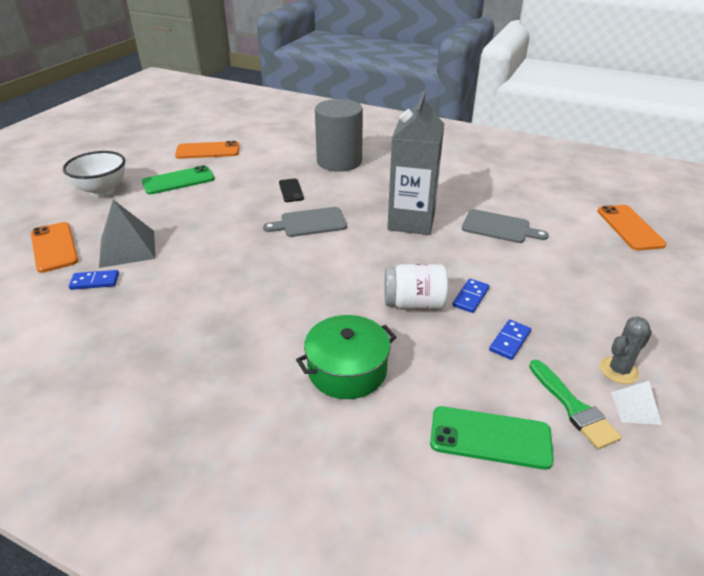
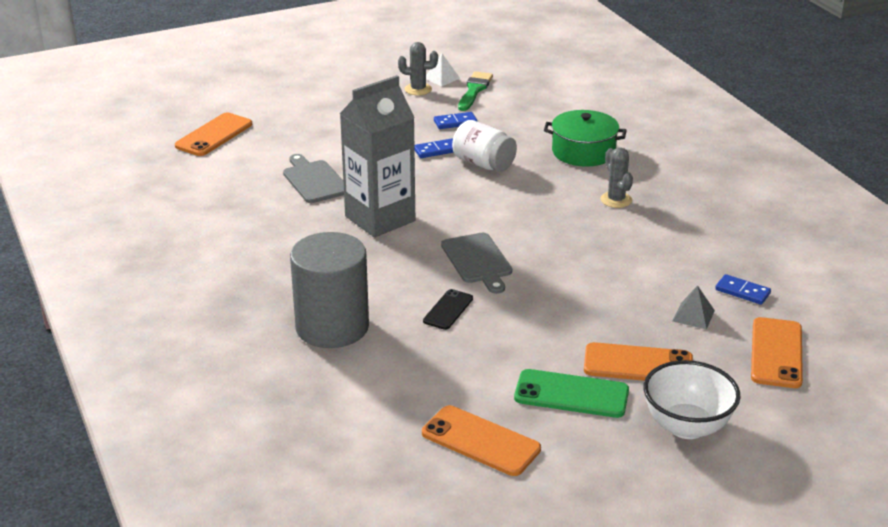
camera: 140 degrees left, 5 degrees down
(127, 248) = (693, 316): grey pyramid -> grey pyramid, size x0.52
(149, 207) = (638, 364): none -> orange phone
(260, 322) = (616, 200): none -> grey cactus
(310, 223) = (478, 261): grey cutting board -> grey cutting board turned 45 degrees clockwise
(490, 437) = (539, 99): green phone -> none

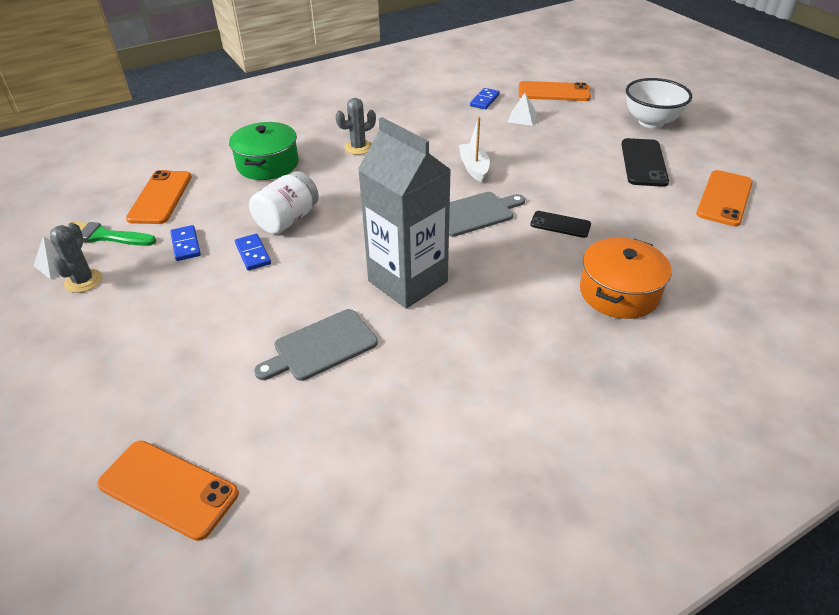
camera: 95 degrees left, 10 degrees up
(332, 327) = (619, 292): grey cylinder -> orange pot
(568, 268) = (474, 168): none -> white boat
(571, 394) = (643, 163): green phone -> black phone
(638, 364) = (592, 138): orange phone -> orange phone (160, 197)
(693, 316) = (522, 118): grey pyramid -> white pyramid

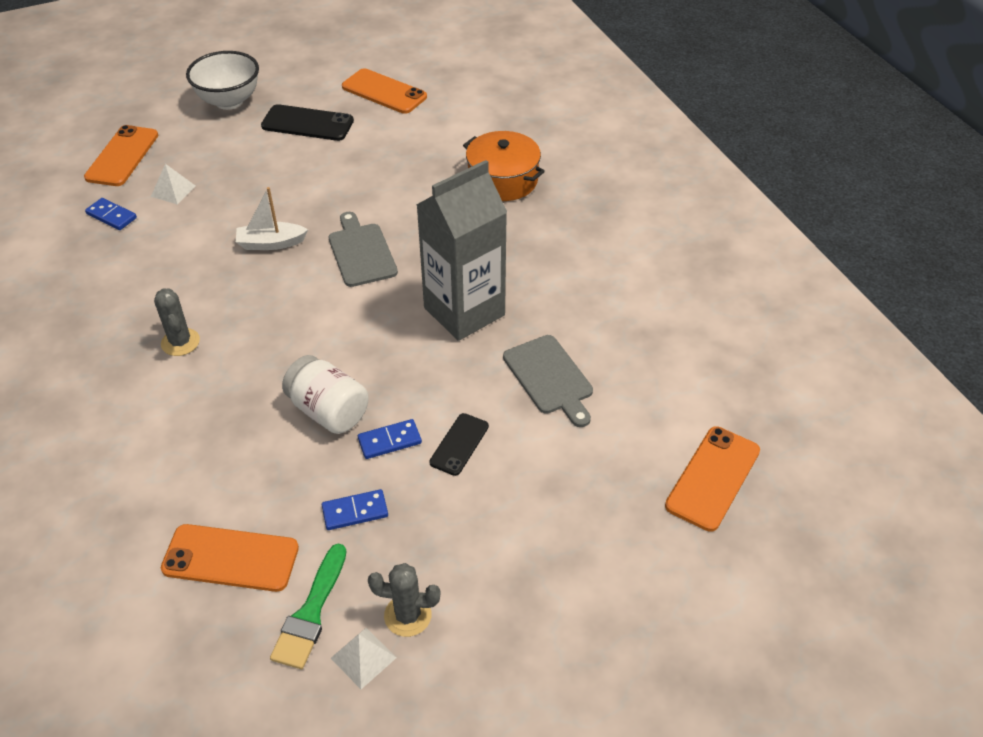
camera: 85 degrees left, 5 degrees up
(267, 164) = (185, 438): green pot -> none
(560, 224) = (397, 197): black phone -> black phone (459, 444)

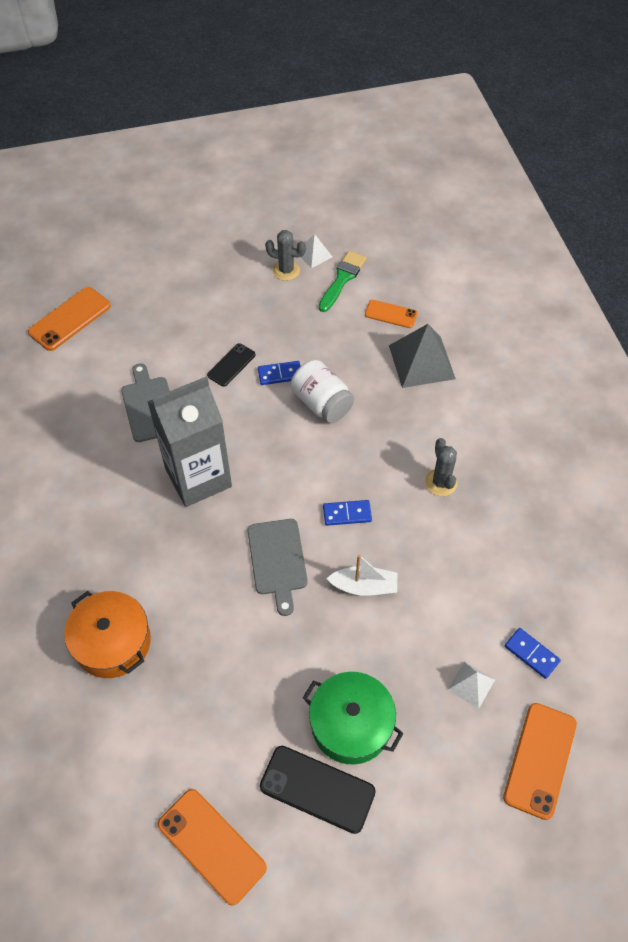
camera: 170 degrees left, 10 degrees up
(189, 487) = (421, 362): none -> grey pyramid
(229, 101) = (418, 861): white bowl -> none
(230, 558) = (390, 314): orange phone -> orange phone, size x0.62
(281, 157) = (351, 724): none -> green pot
(355, 511) = (310, 331): blue domino -> blue domino (347, 514)

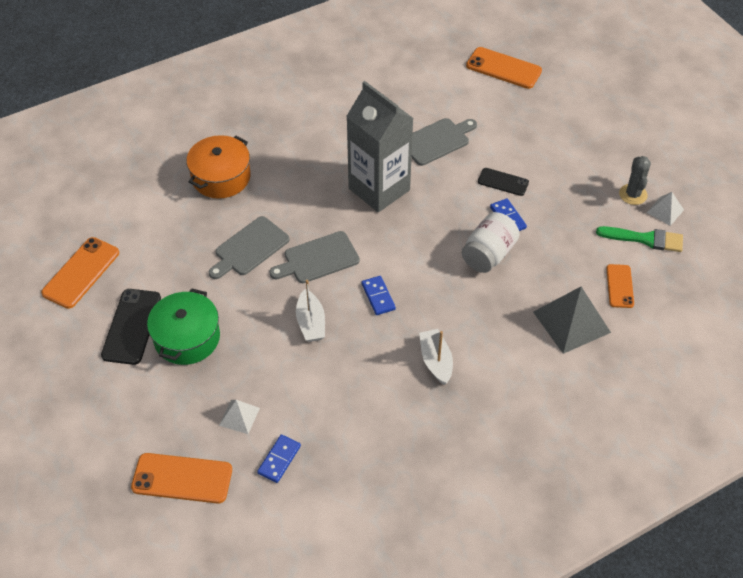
camera: 75 degrees right, 5 degrees down
(238, 630) = (249, 248): none -> grey cutting board
(440, 482) = (436, 361): grey cactus -> white boat

